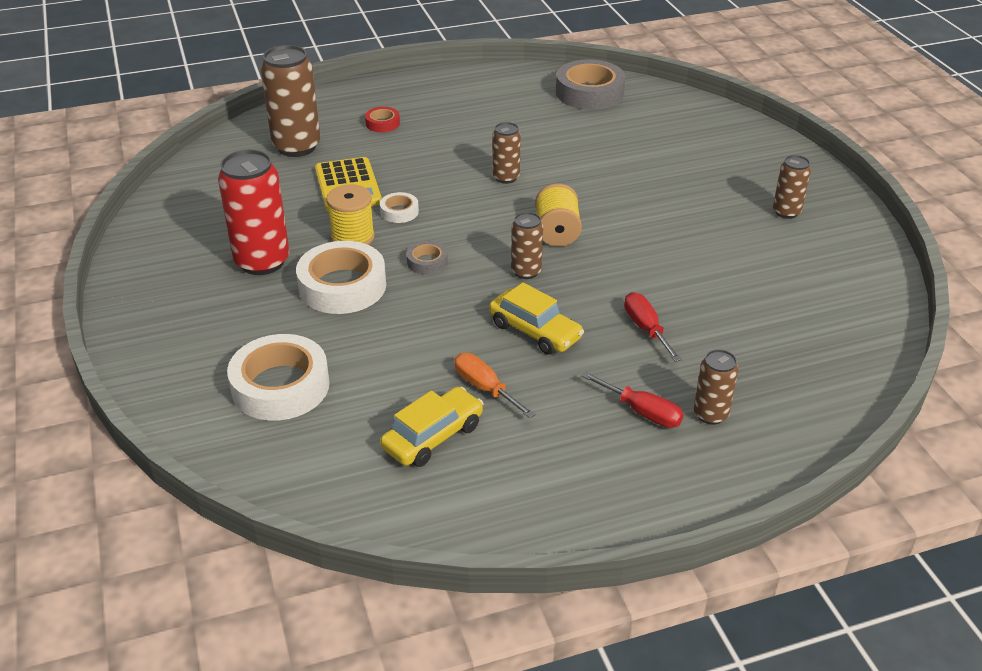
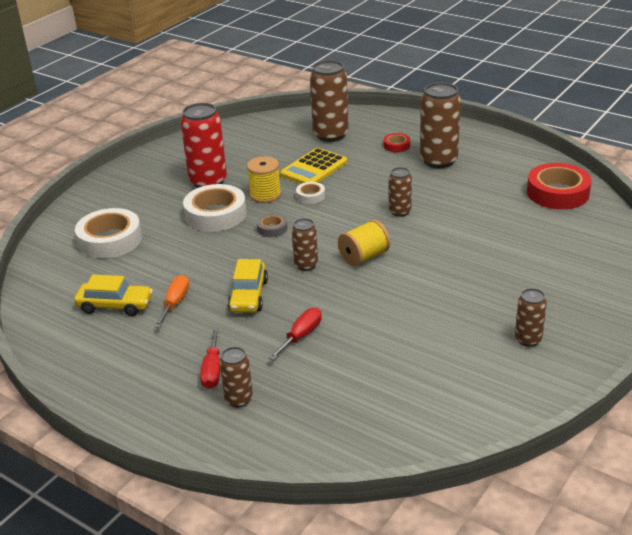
camera: 55 degrees right, 5 degrees down
(447, 117) = (438, 161): none -> brown can
(589, 93) = (557, 193): grey tape -> red tape

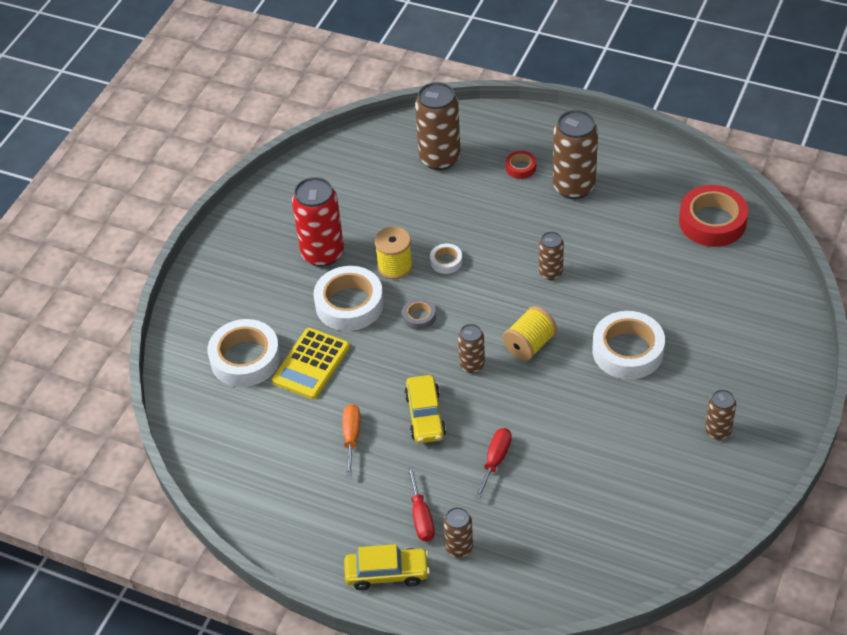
camera: 10 degrees left, 15 degrees up
(115, 306) = (289, 450): yellow car -> yellow car (387, 573)
(314, 168) = (437, 217): yellow calculator -> yellow calculator (311, 364)
(454, 271) = (628, 351): none -> white tape

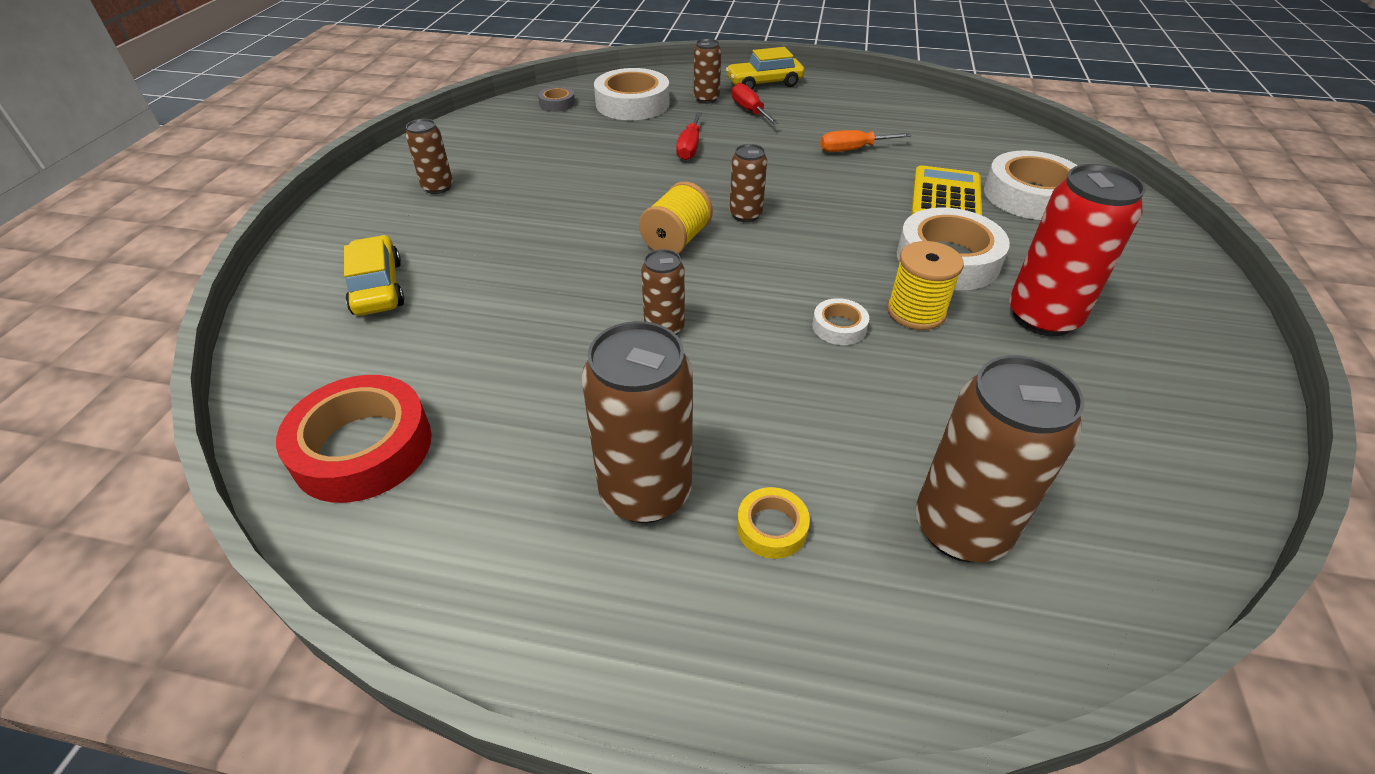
camera: 165 degrees right, 5 degrees down
(351, 437) = (852, 150): orange screwdriver -> orange screwdriver turned 90 degrees clockwise
(419, 317) = (840, 255): grey tape -> grey tape (557, 103)
(425, 416) = (781, 170): yellow car -> yellow car (378, 287)
(520, 167) = (772, 527): red tape -> yellow tape
(628, 351) = (541, 246): white tape -> white tape (632, 104)

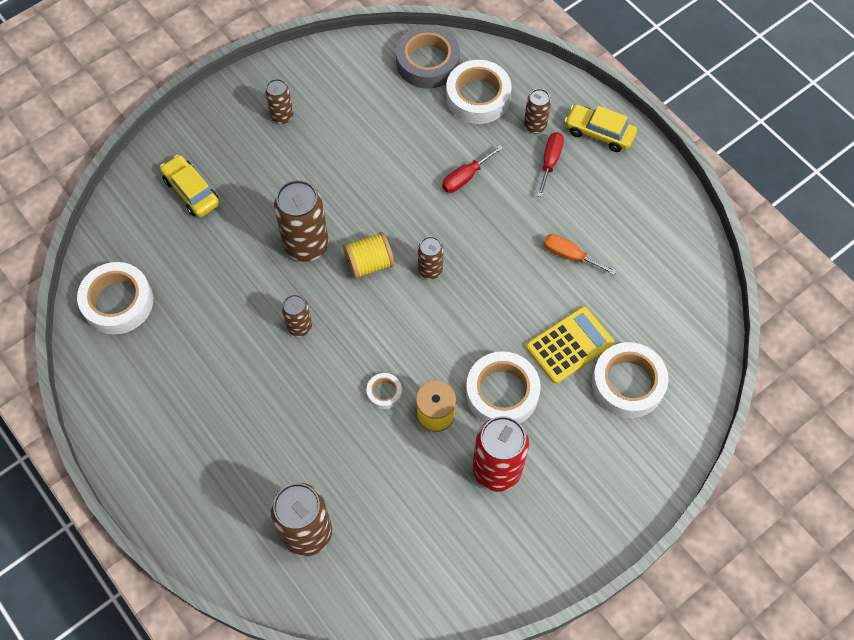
camera: 40 degrees right, 20 degrees up
(363, 448) = (118, 302): red tape -> white tape
(378, 287) = (191, 191): yellow car -> yellow car turned 60 degrees counterclockwise
(557, 103) = (427, 62): grey tape -> grey tape, size x2.08
(645, 492) = (205, 415): brown can -> brown can (306, 245)
(772, 527) = (236, 471): yellow tape -> none

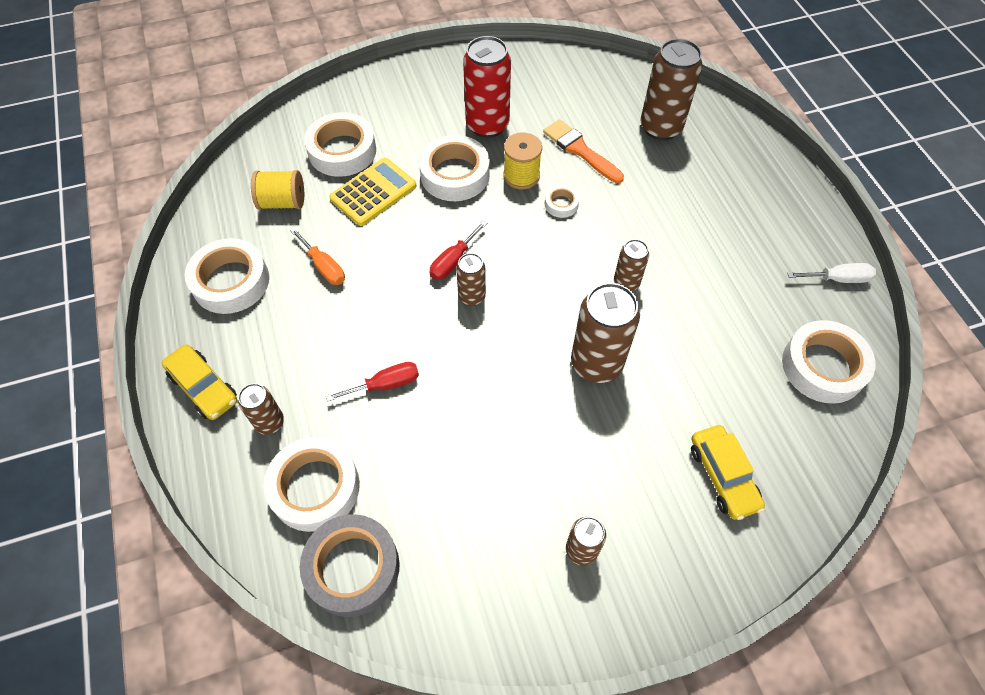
camera: 160 degrees left, 5 degrees down
(105, 394) = (838, 279): none -> white screwdriver
(369, 263) = (533, 322): yellow spool -> yellow spool (283, 202)
(386, 469) = (580, 150): none -> orange brush
(550, 161) = (281, 371): red screwdriver -> red screwdriver (453, 261)
(569, 345) = (373, 192): yellow calculator -> yellow calculator turned 150 degrees clockwise
(638, 217) = (231, 281): none -> white tape

